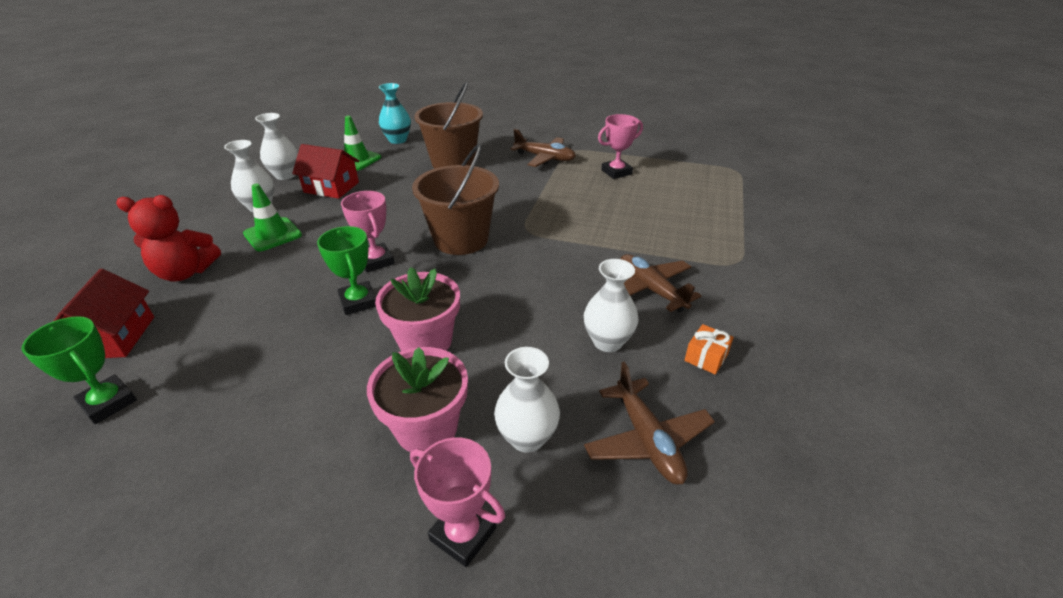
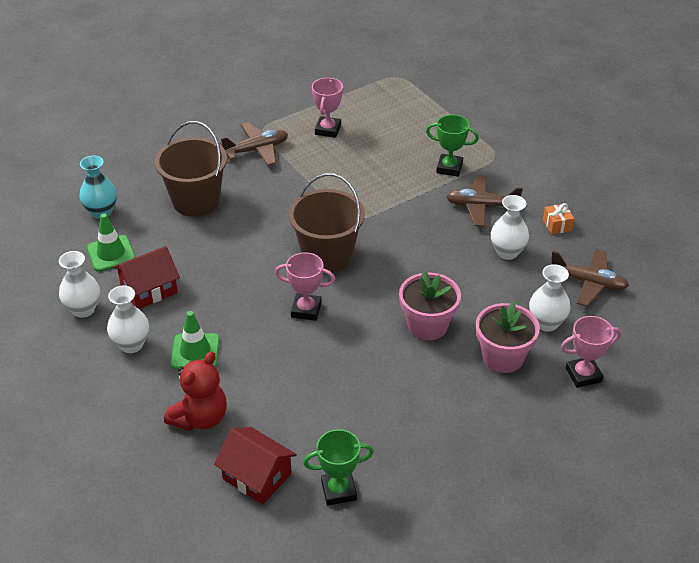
camera: 50 degrees left, 5 degrees up
(358, 301) = (349, 338): green trophy -> green trophy (449, 168)

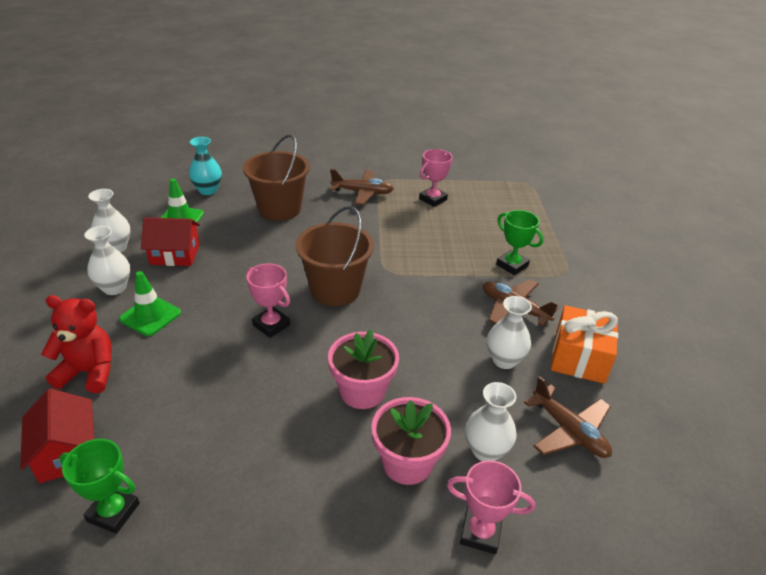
camera: 30 degrees right, 5 degrees down
(200, 418) = (89, 372): red teddy bear -> red teddy bear turned 150 degrees counterclockwise
(557, 225) = (579, 357): orange gift -> orange gift, size x2.08

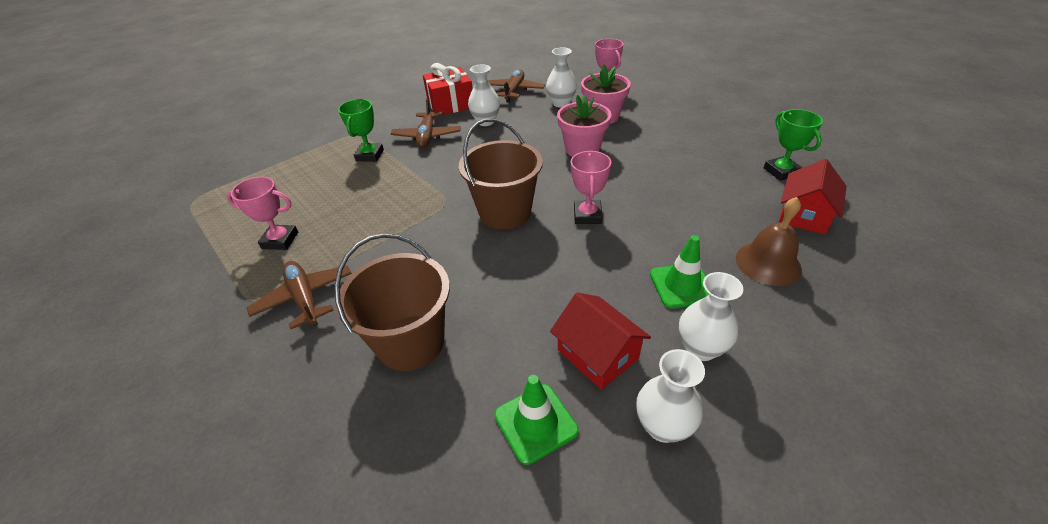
camera: 125 degrees left, 5 degrees up
(89, 372) = (768, 263): red teddy bear -> brown bell
(208, 190) = (435, 469): turquoise vase -> none
(579, 357) = (450, 104): orange gift -> red gift

